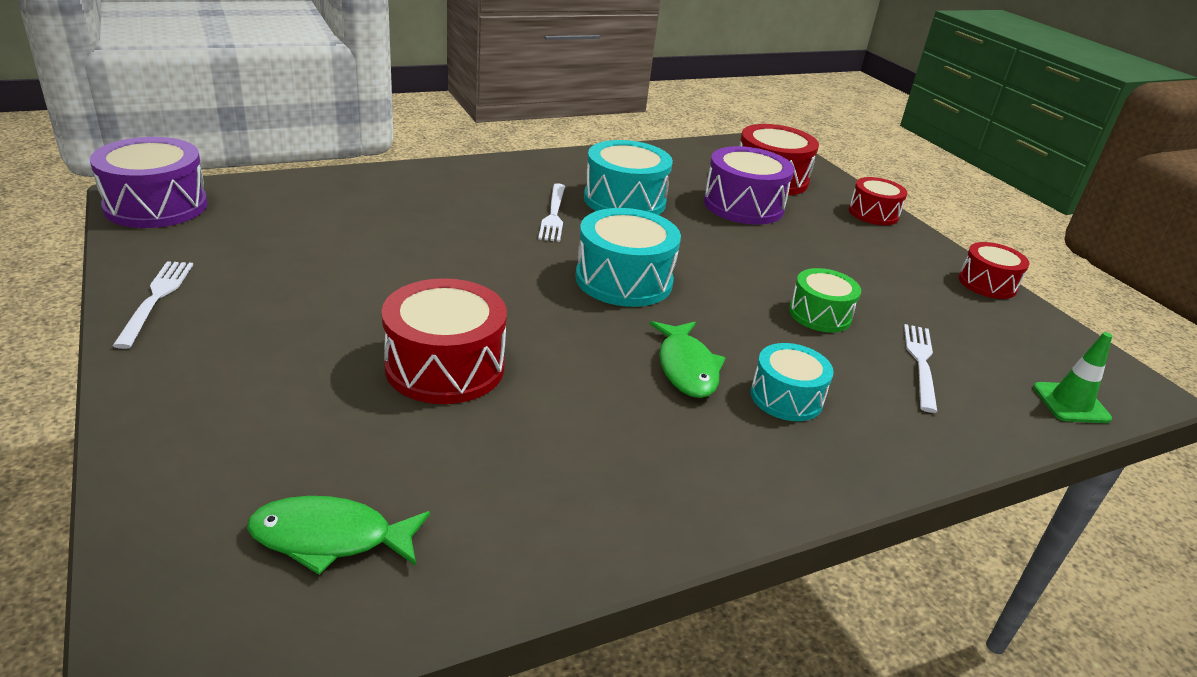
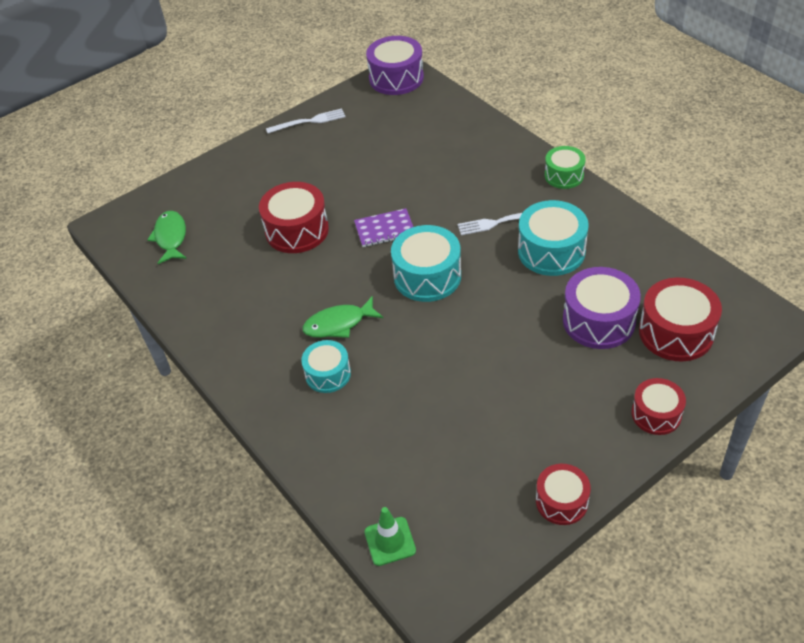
camera: 85 degrees right, 15 degrees up
(506, 289) = (384, 229): none -> purple notebook
(820, 314) = (439, 384): green drum -> green drum (564, 175)
(921, 363) = (401, 446): white fork -> none

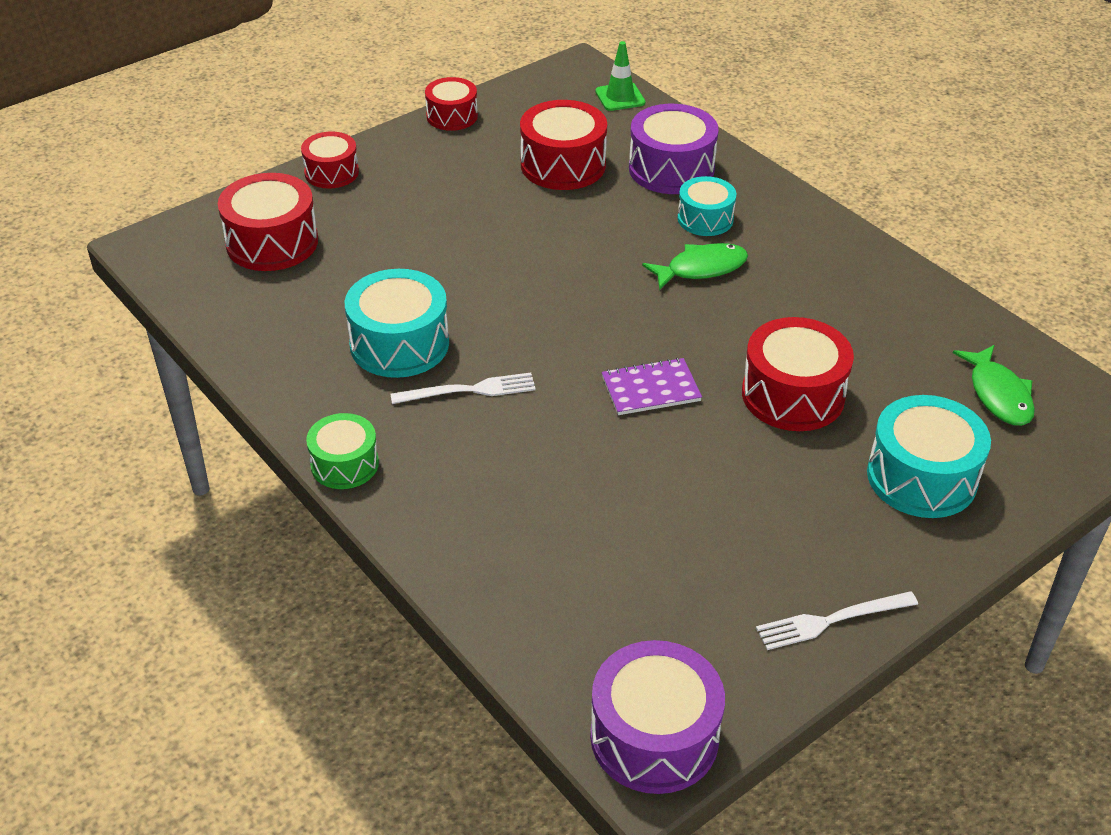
camera: 175 degrees right, 5 degrees down
(427, 276) = (583, 319): turquoise drum -> turquoise drum (921, 477)
(446, 434) = (563, 165): none -> red drum
(598, 321) = (362, 258): purple drum -> purple drum (671, 169)

